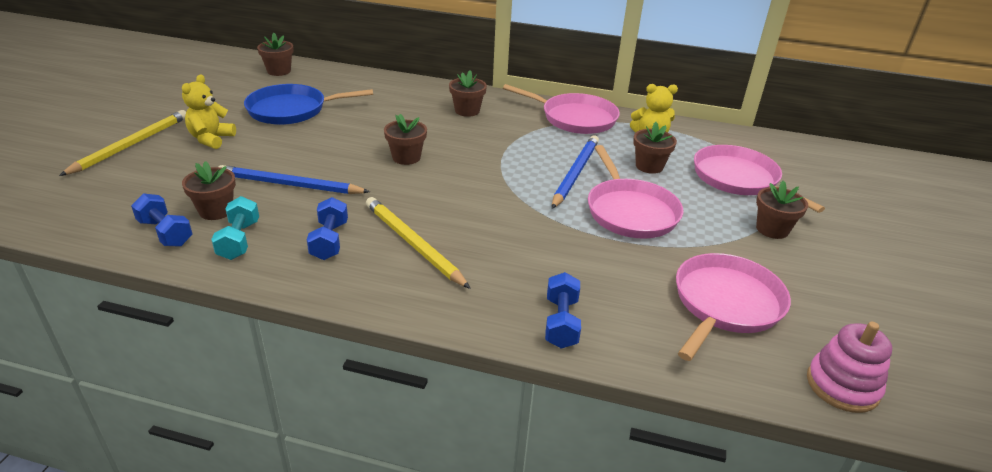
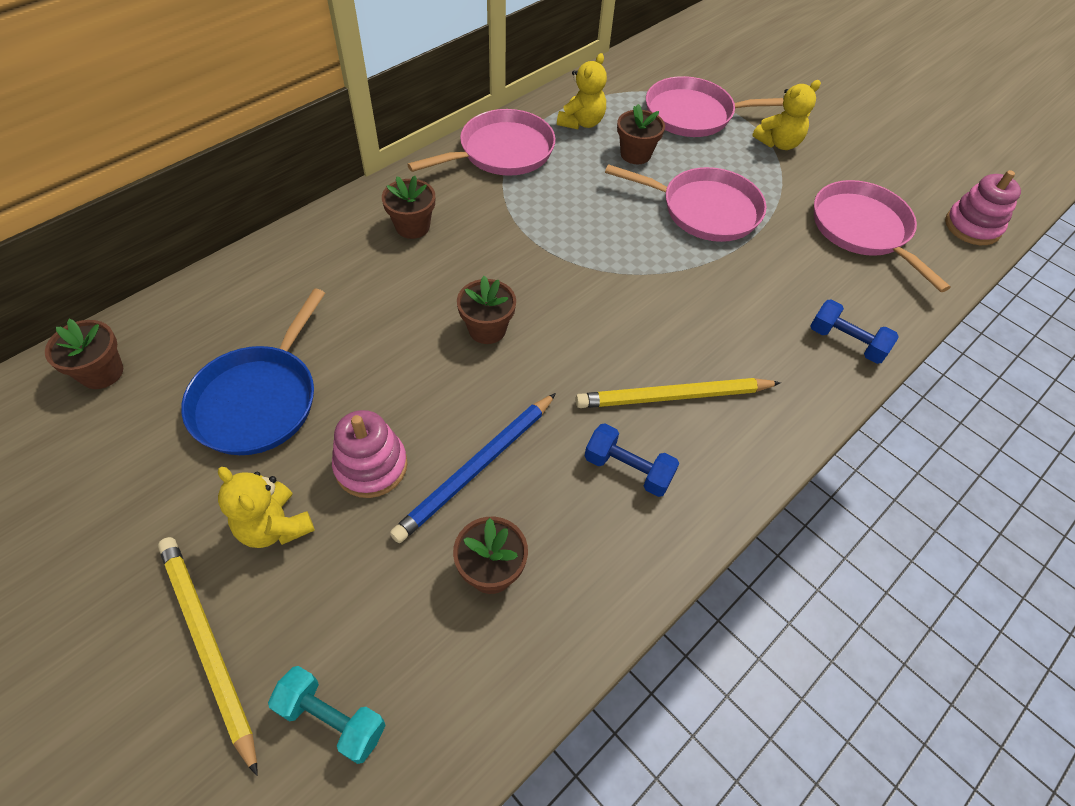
camera: 60 degrees left, 20 degrees up
(165, 233) = (513, 645): blue dumbbell -> none
(239, 240) = (578, 562): turquoise dumbbell -> turquoise dumbbell (332, 718)
(269, 152) = (371, 466): none -> pink stacking toy
(575, 173) = (615, 210): blue pencil -> none
(772, 229) = (778, 143): brown flower pot -> yellow teddy bear

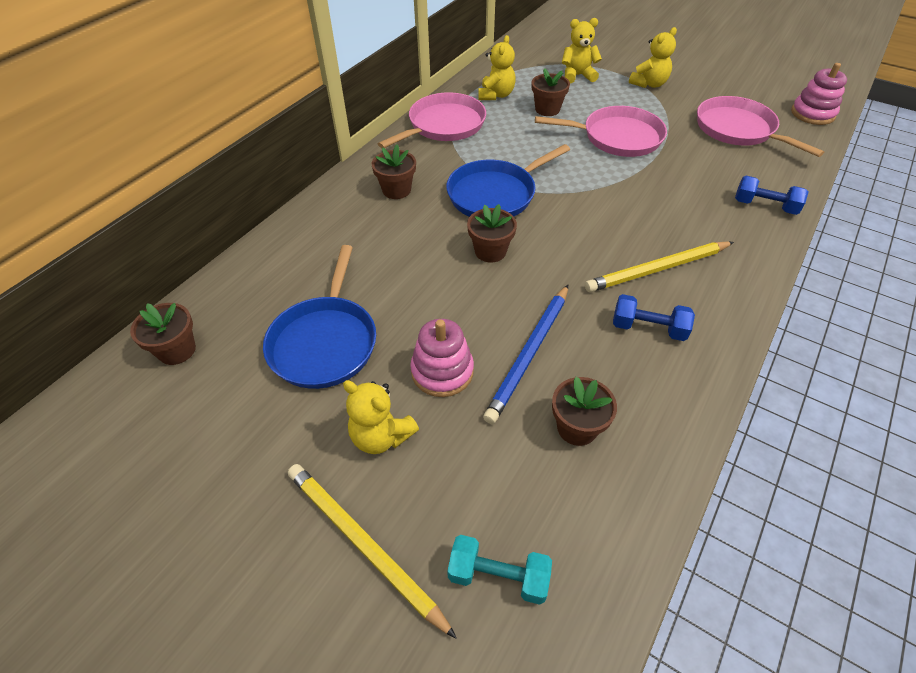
camera: 10 degrees left, 5 degrees down
(524, 256) = (495, 194): none -> blue pan
(693, 114) = (577, 76): pink pan -> yellow teddy bear

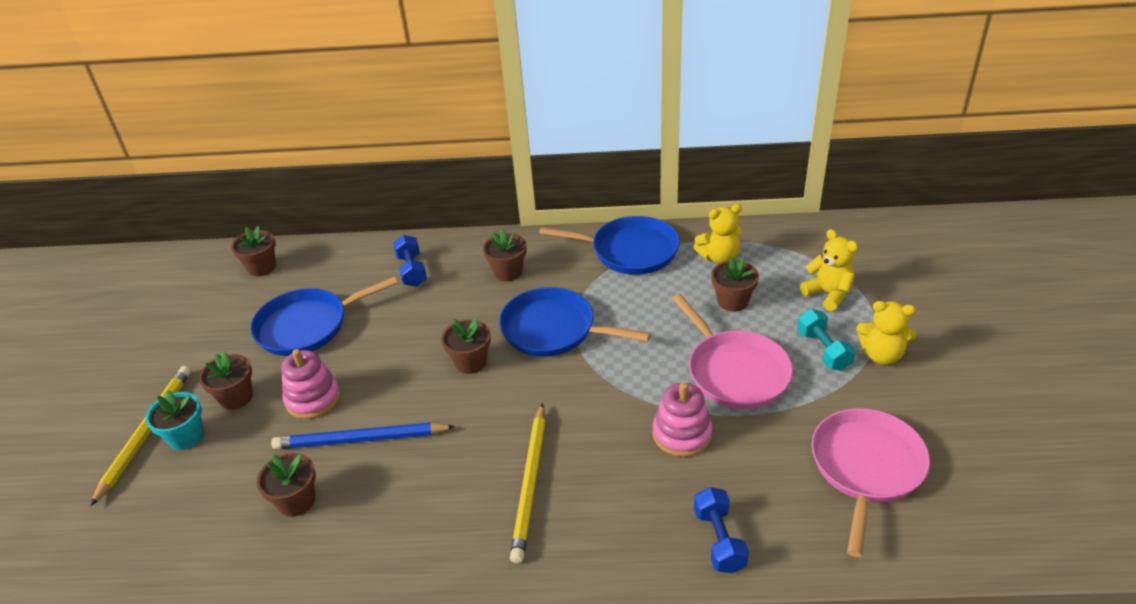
camera: 60 degrees right, 10 degrees down
(381, 436) = (236, 397): yellow teddy bear -> brown flower pot
(405, 502) = (186, 437): none -> turquoise flower pot
(444, 125) = (630, 251): pink pan -> blue pan
(498, 576) = (146, 510): turquoise dumbbell -> turquoise dumbbell (823, 350)
(648, 328) = (441, 505): blue dumbbell -> blue dumbbell (412, 271)
(657, 269) = (530, 483): yellow pencil -> yellow pencil turned 120 degrees counterclockwise
(812, 114) = (999, 534): pink stacking toy -> pink stacking toy (682, 434)

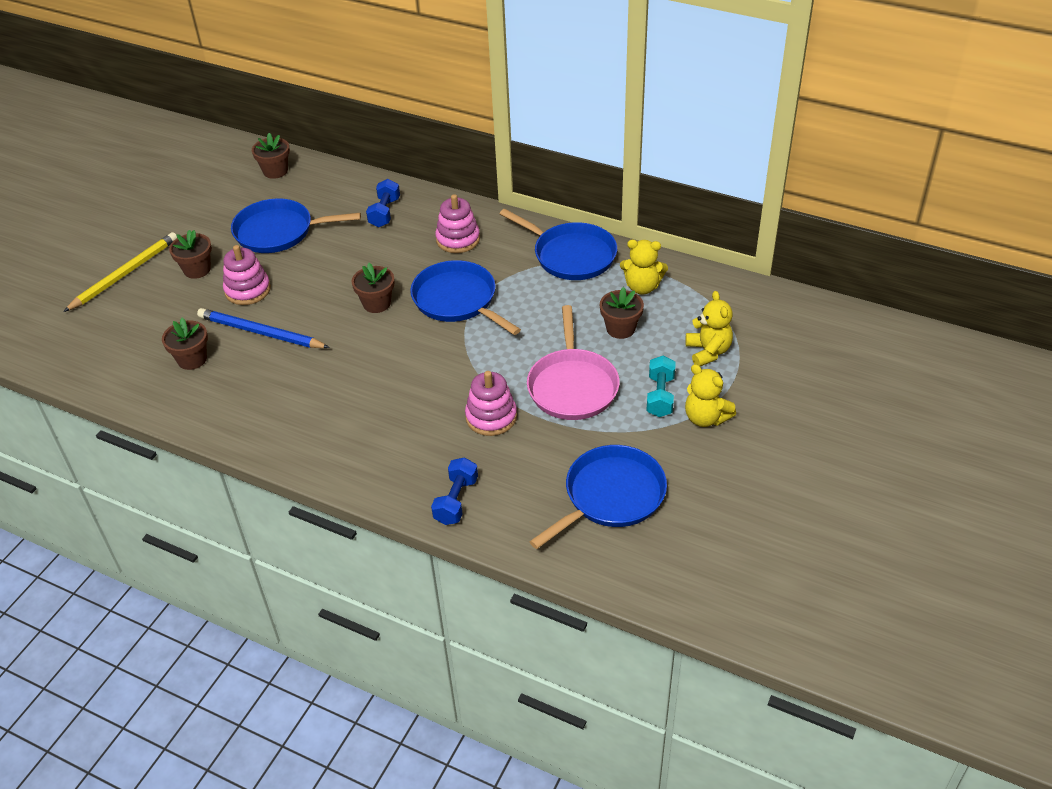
camera: 25 degrees right, 5 degrees up
(186, 437) = (148, 286): turquoise flower pot -> none
(508, 272) = (458, 239): brown flower pot -> pink stacking toy
(530, 483) = (355, 409): yellow pencil -> none
(866, 467) = (611, 496): pink pan -> blue pan

